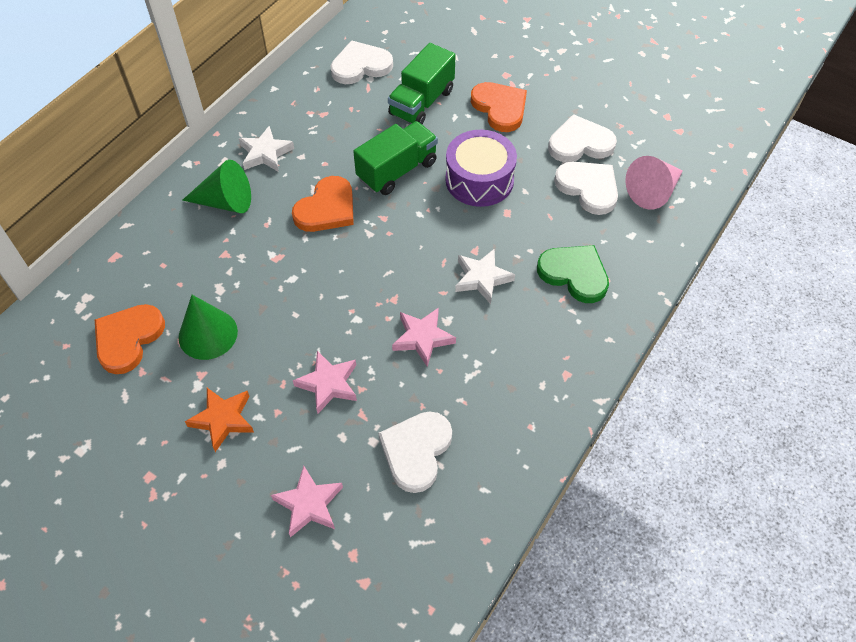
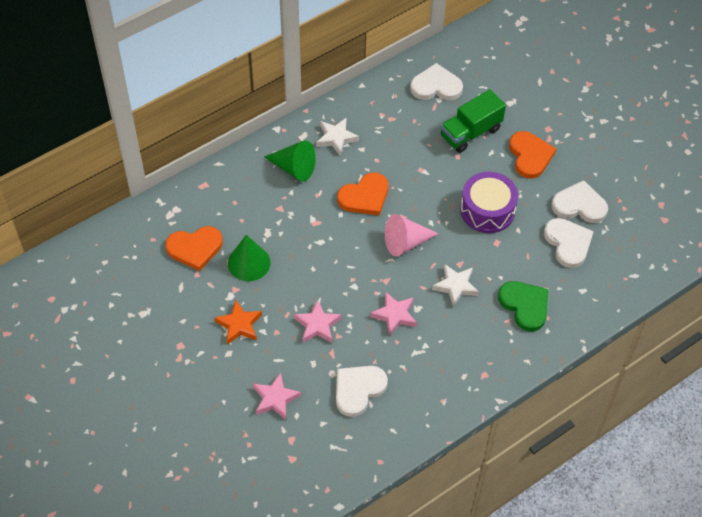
camera: 20 degrees right, 0 degrees up
(128, 339) = (195, 248): orange heart -> orange heart turned 150 degrees counterclockwise
(397, 171) = (428, 183): green truck -> none
(653, 192) = (617, 262): pink cone -> pink cone (406, 243)

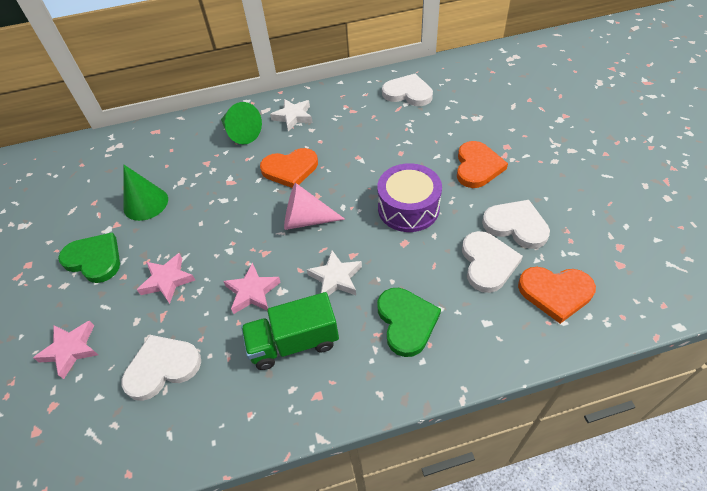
camera: 25 degrees right, 5 degrees down
(195, 248) = (109, 180): orange heart -> orange heart (555, 293)
(239, 325) = (94, 259): orange star -> green heart
(470, 132) = (423, 135): green truck -> green truck (294, 343)

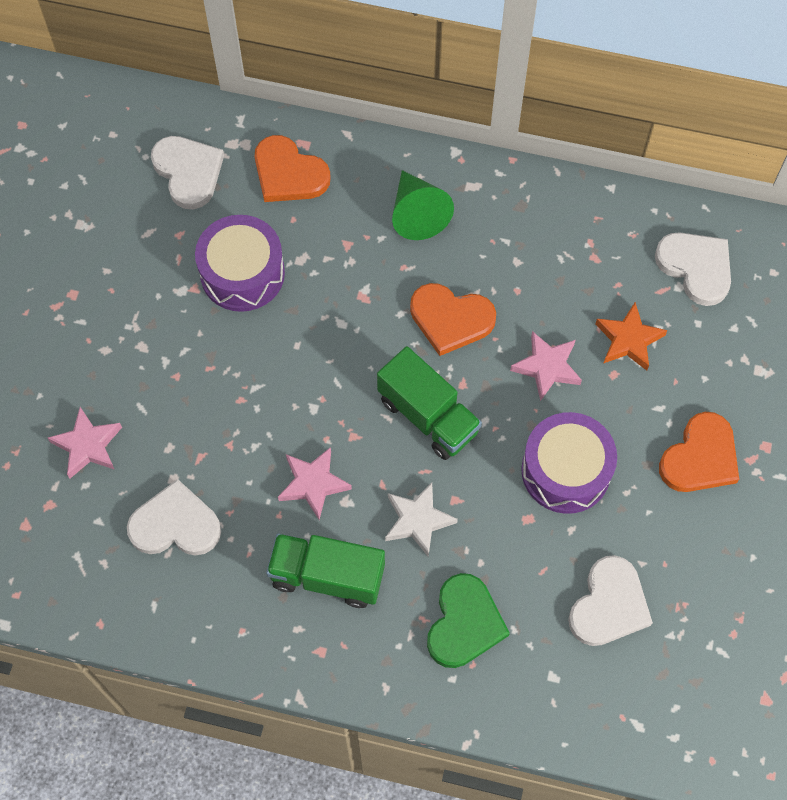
camera: 25 degrees right, 15 degrees up
(94, 259) = (151, 330): green heart -> none
(145, 203) = (242, 273): green cone -> purple drum
(167, 280) = (224, 411): pink star -> pink star (547, 367)
(293, 117) = (504, 223): white star -> none
(306, 220) = (428, 416): pink cone -> green truck
(397, 135) = (628, 340): none -> orange star
(516, 225) = (682, 574): white heart -> white heart (188, 172)
(555, 293) = (659, 688): orange heart -> orange heart (289, 173)

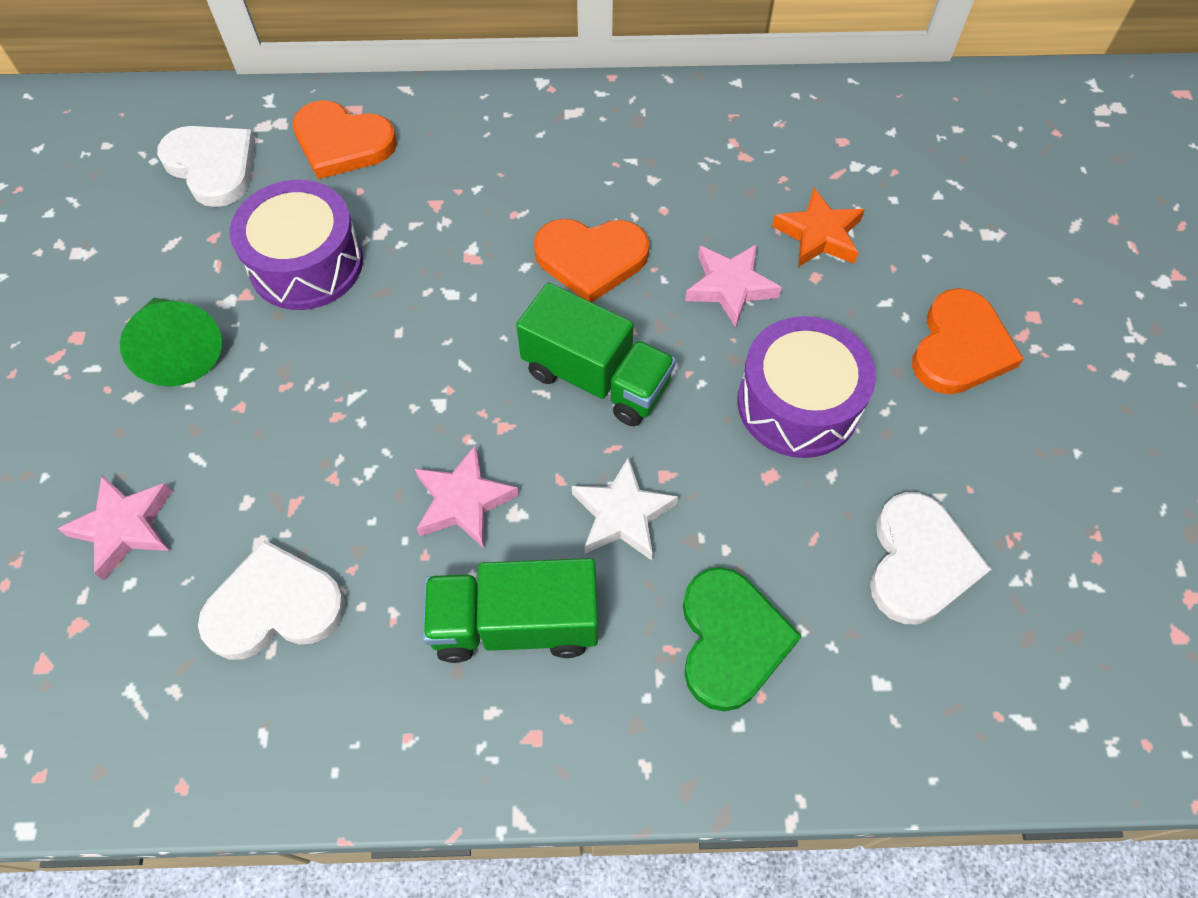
camera: 15 degrees left, 5 degrees down
(417, 213) = (514, 153): green cone -> green cone (179, 349)
(696, 267) = (867, 142): white heart -> none

